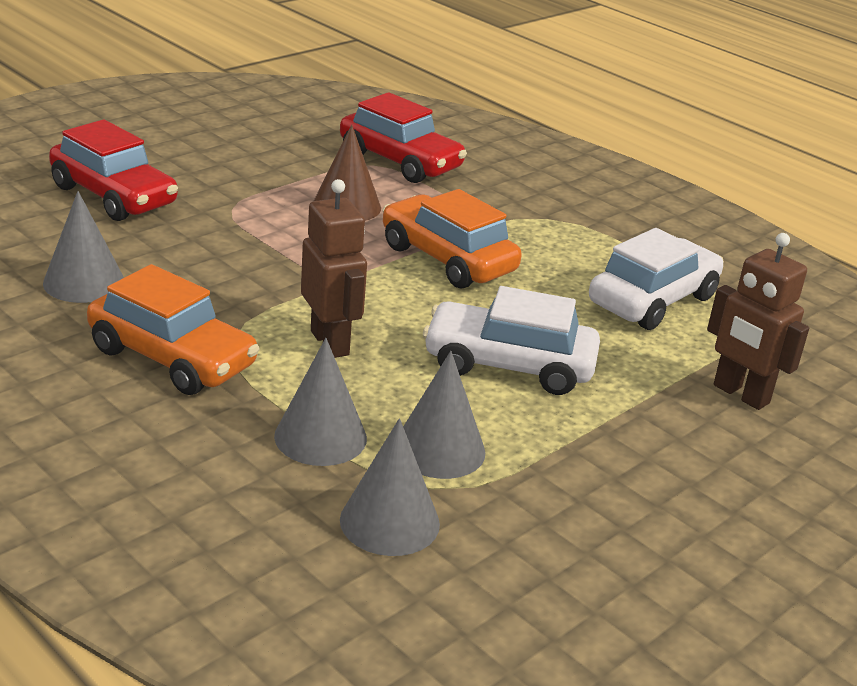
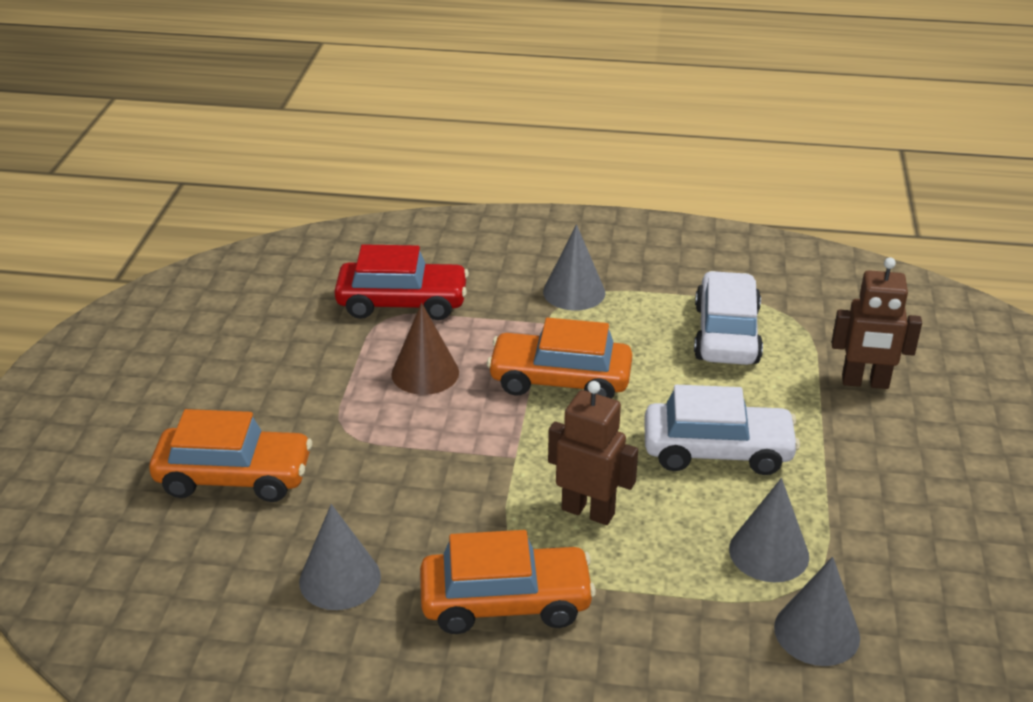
camera: 35 degrees left, 5 degrees up
(113, 196) = (234, 477): red car -> orange car
(320, 437) = (691, 597): grey cone -> grey cone (574, 292)
(508, 365) = (717, 451): white car -> white car turned 150 degrees counterclockwise

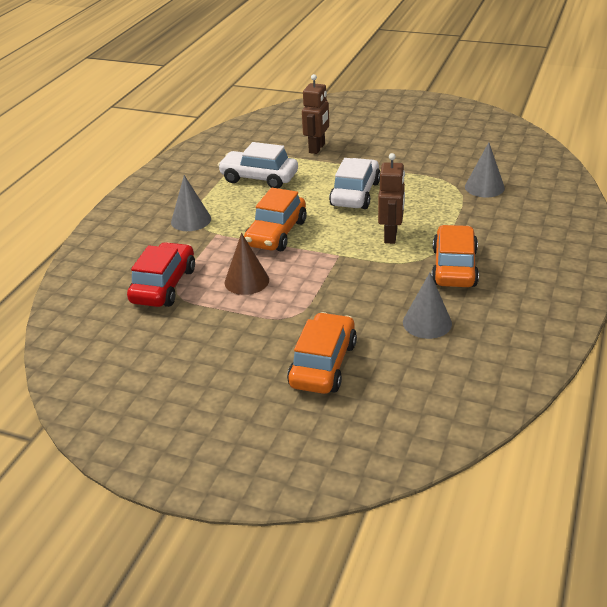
camera: 75 degrees left, 0 degrees up
(588, 511) = (391, 236): brown robot -> brown robot turned 150 degrees clockwise
(769, 552) = (432, 191): grey cone -> none

